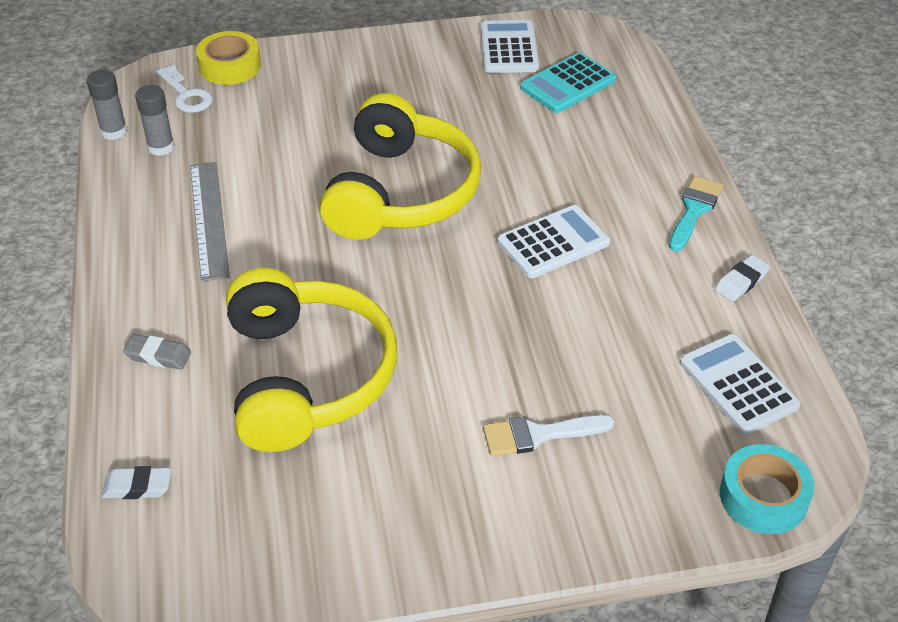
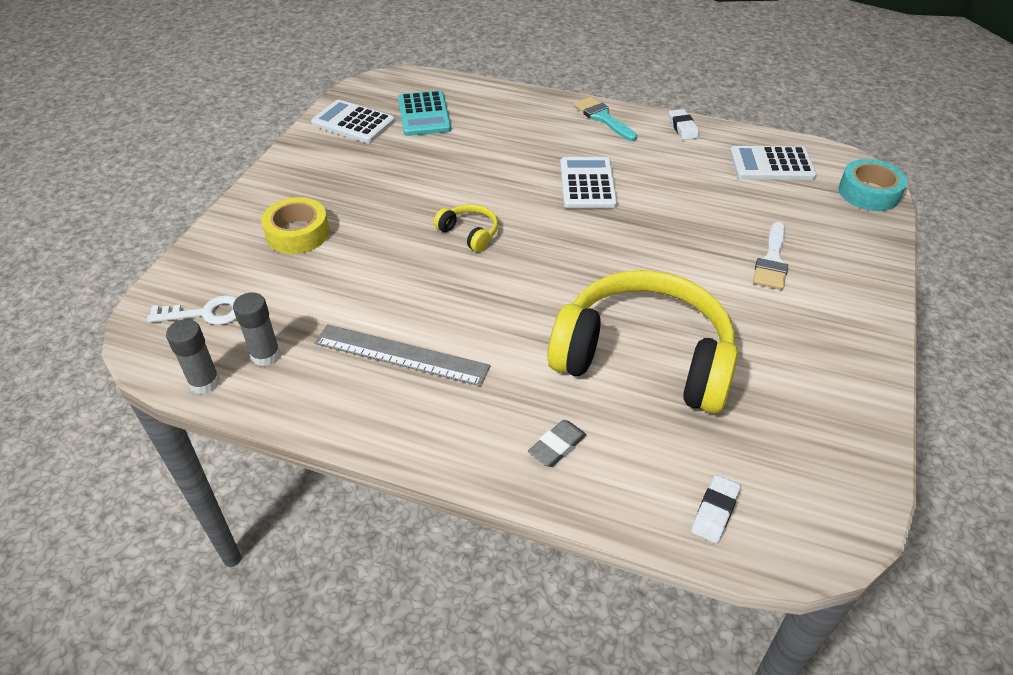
camera: 60 degrees left, 0 degrees up
(230, 66) = (196, 272): yellow tape -> yellow tape (297, 233)
(400, 192) = (469, 233): yellow headphones -> yellow headphones, size x0.40

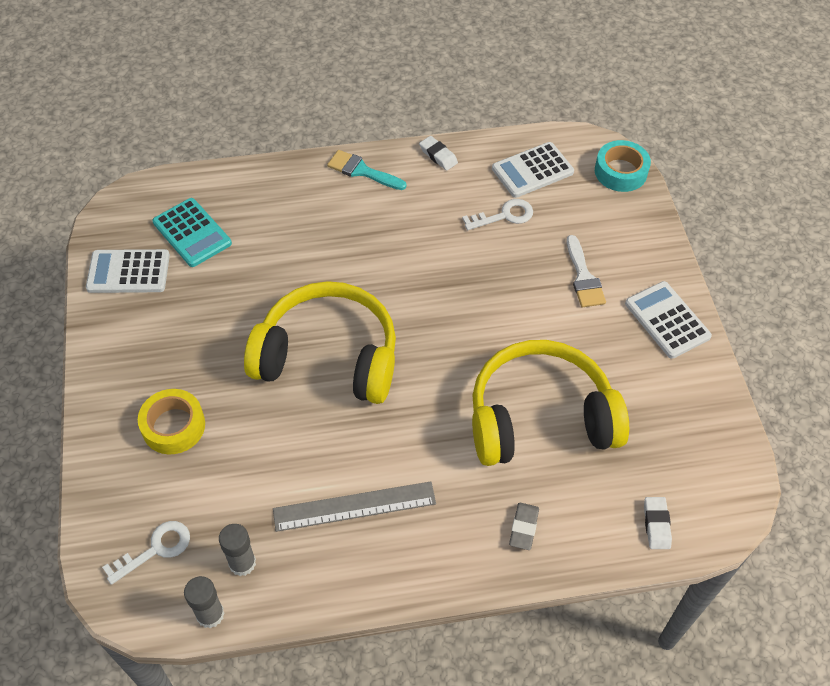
camera: 30 degrees left, 10 degrees up
(469, 233) = (328, 357): yellow headphones -> yellow headphones, size x2.49
(587, 184) = (394, 257): white calculator -> white calculator (667, 320)
(718, 188) = (504, 216): none -> white key

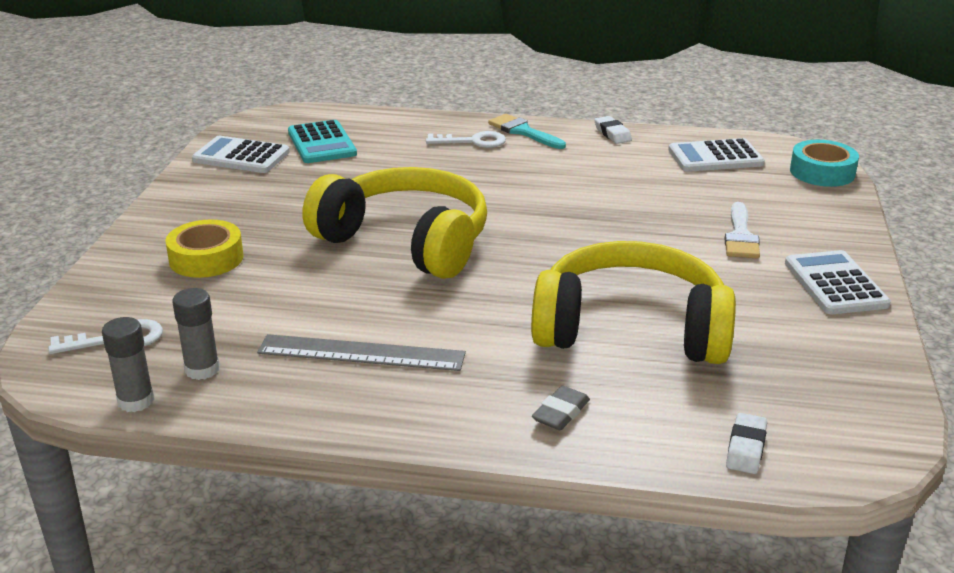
camera: 20 degrees right, 25 degrees down
(504, 216) = (666, 181): white key -> white key (473, 141)

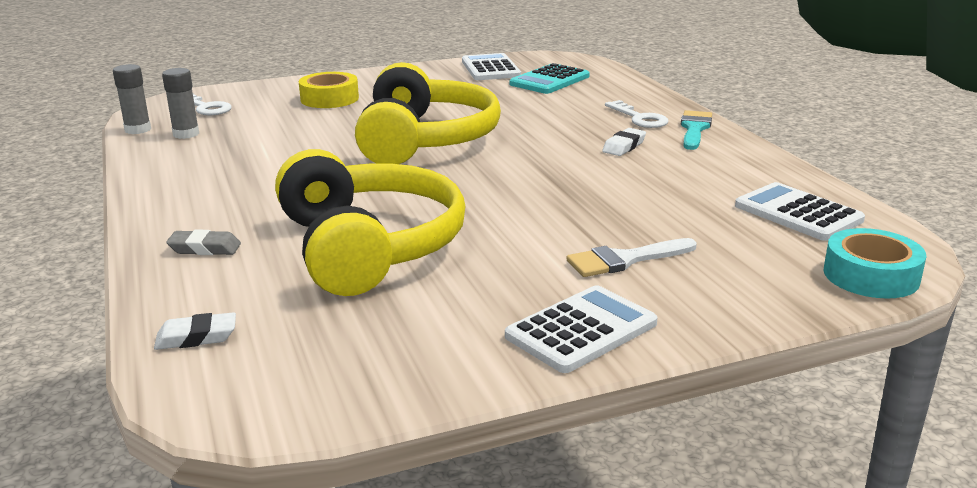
camera: 60 degrees right, 5 degrees down
(361, 353) = (242, 167): grey ruler -> none
(612, 134) = (761, 160): white eraser -> white eraser (624, 146)

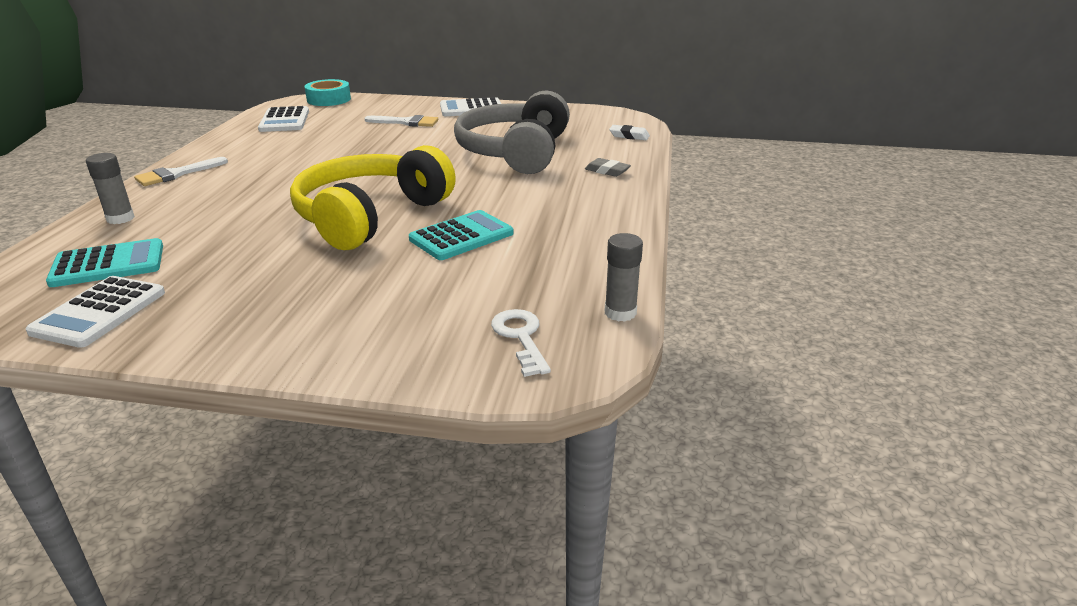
camera: 150 degrees left, 5 degrees up
(186, 134) = (570, 287): grey glue stick -> grey glue stick (120, 218)
(315, 144) = (461, 236): none -> turquoise calculator
(329, 99) = (366, 307): yellow tape -> none
(368, 247) = (516, 152): yellow headphones -> grey headphones
(624, 146) = (256, 173): white eraser -> none
(639, 118) = (179, 193): white key -> none
(694, 129) = (176, 174): turquoise brush -> white brush

